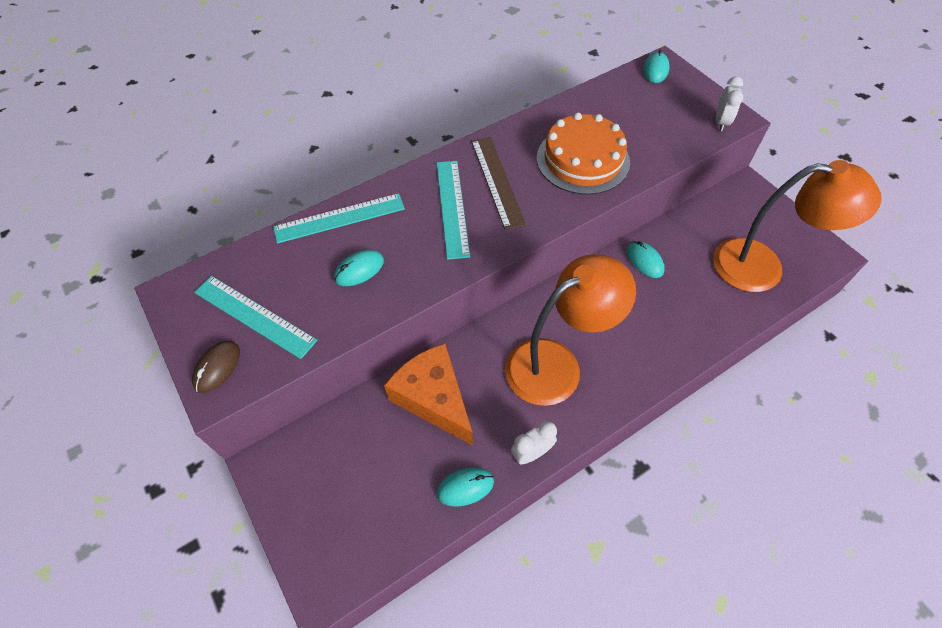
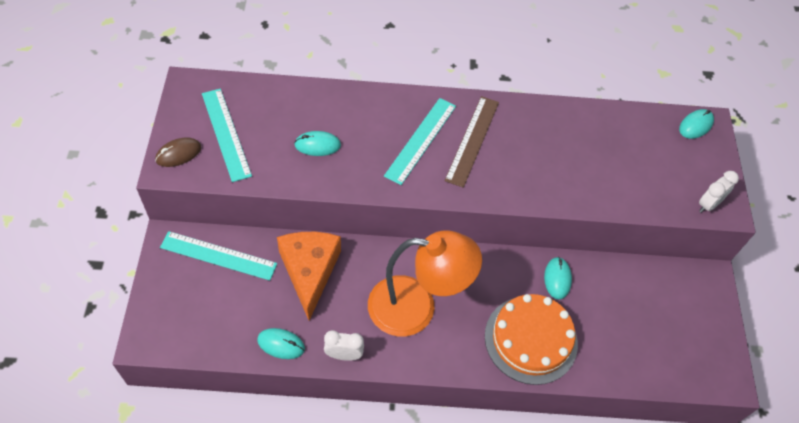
camera: 30 degrees right, 0 degrees up
(339, 218) = (335, 99): turquoise ruler -> turquoise ruler (218, 256)
(583, 160) = (556, 164): orange cake -> orange cake (531, 339)
(762, 267) = (654, 349): orange lamp -> none

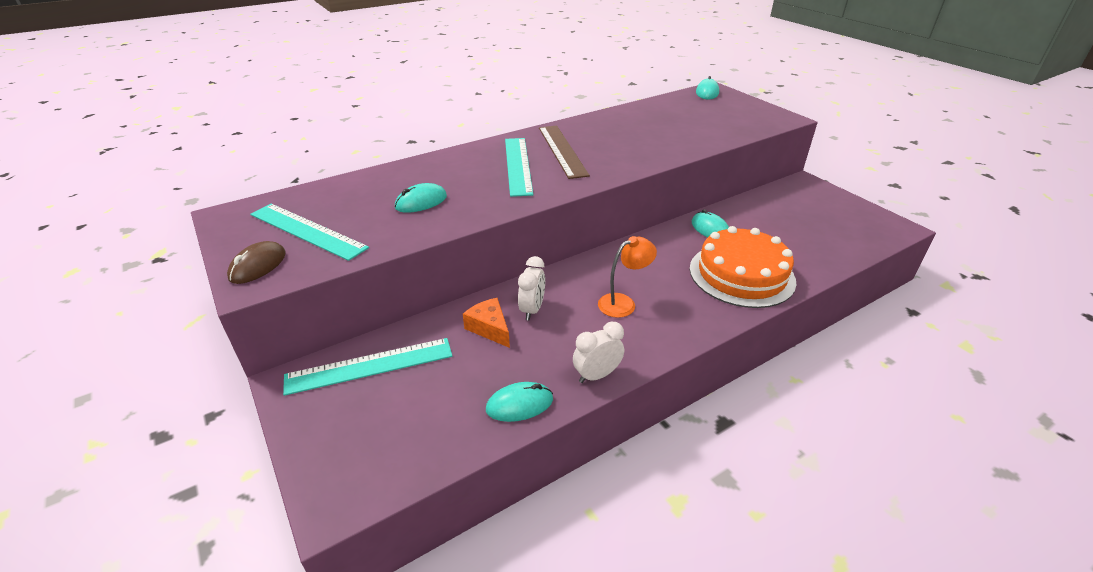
camera: 30 degrees left, 20 degrees down
(309, 271) = (489, 328): orange cheese -> orange cheese, size x0.51
(416, 308) = (623, 303): orange lamp -> orange lamp, size x0.47
(708, 204) = (771, 120): white clock -> white clock (532, 310)

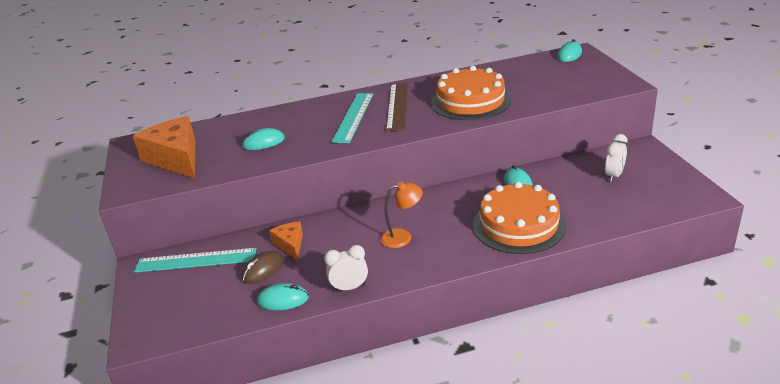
camera: 20 degrees right, 5 degrees down
(258, 266) = (134, 180): brown mouse -> brown mouse (263, 270)
(307, 231) = (176, 158): turquoise ruler -> orange cheese
(532, 310) = (329, 234): white clock -> white clock (614, 176)
(641, 142) = (470, 101): none -> orange cake

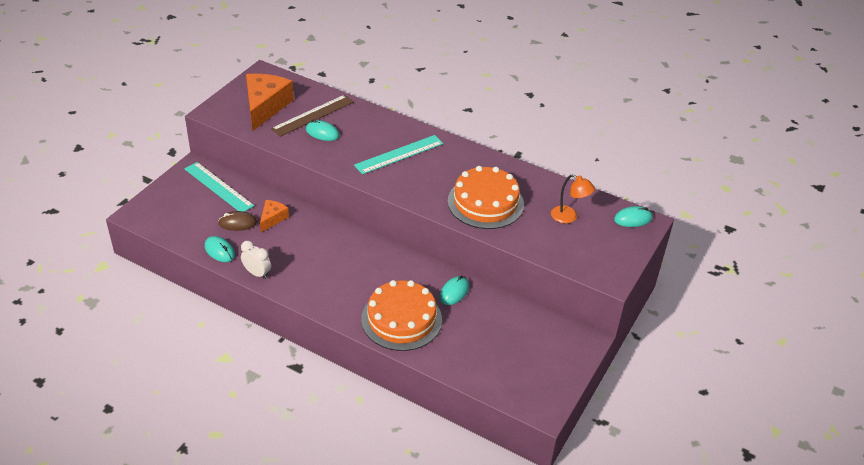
camera: 40 degrees right, 10 degrees up
(397, 106) = (438, 167): brown ruler -> brown ruler (313, 115)
(403, 237) = (331, 267): orange lamp -> orange lamp (569, 217)
(614, 176) = (521, 342): white clock -> none

